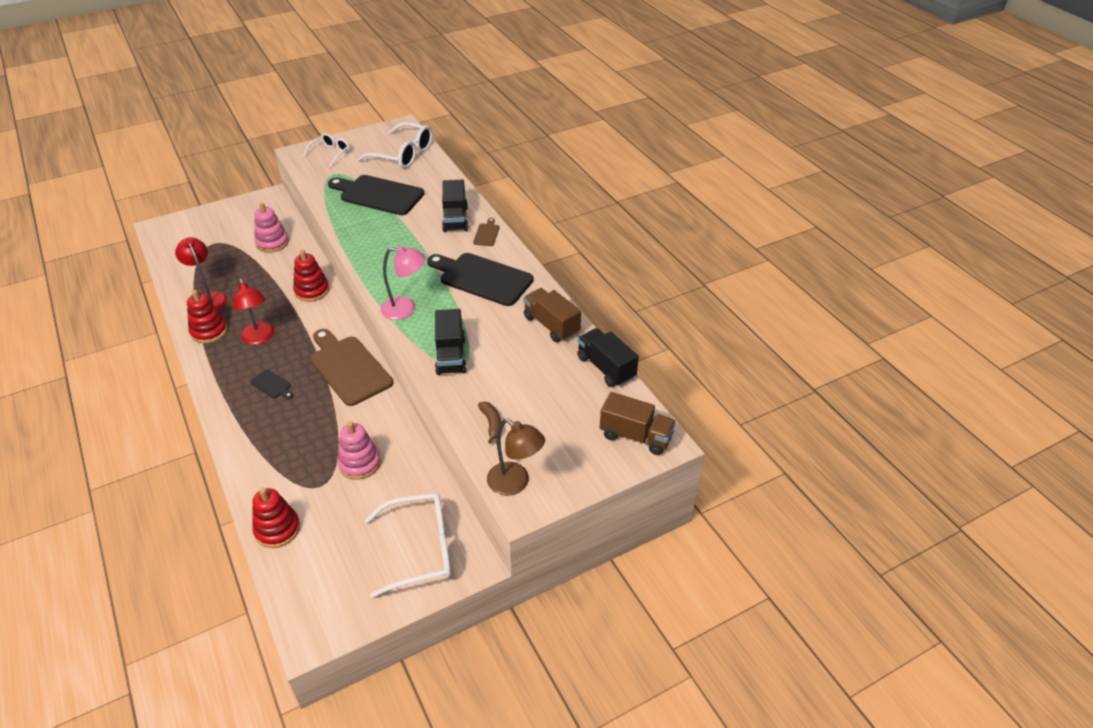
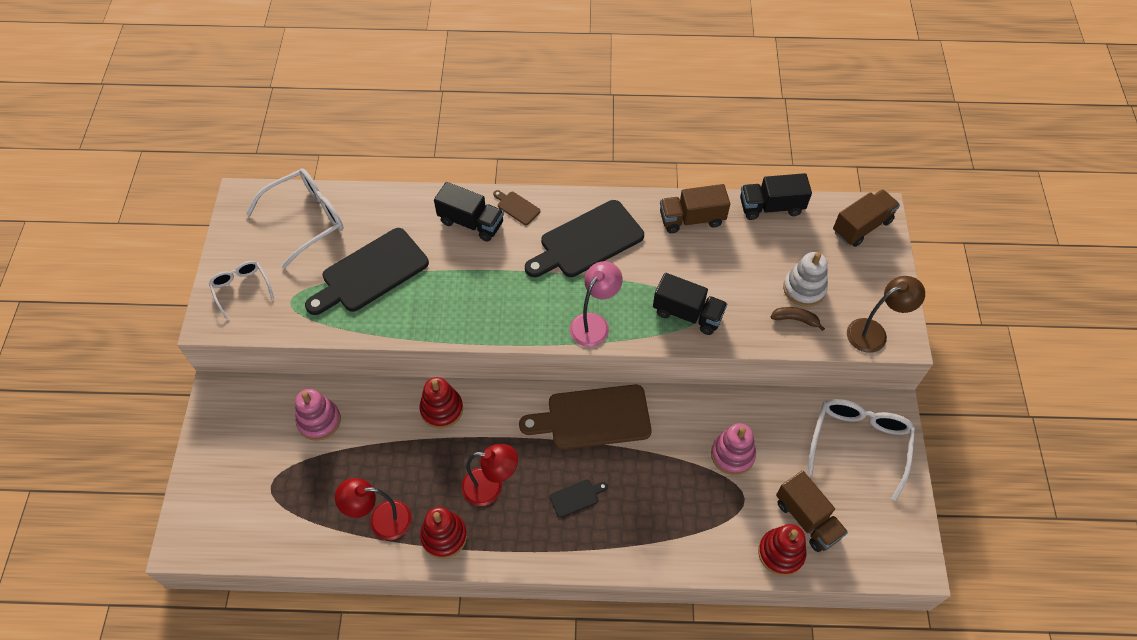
camera: 60 degrees left, 15 degrees up
(320, 536) = (807, 519): none -> brown truck
(530, 419) = (804, 289): none -> white stacking toy

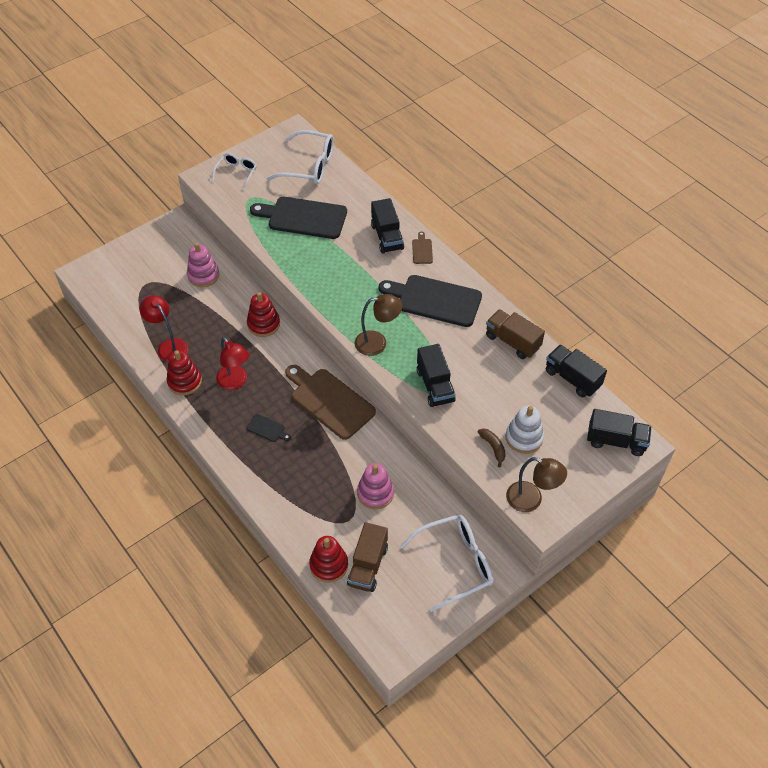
camera: 50 degrees right, 5 degrees down
(594, 323) = (377, 343): pink lamp -> brown lamp
(862, 226) = (616, 441): brown truck -> black truck

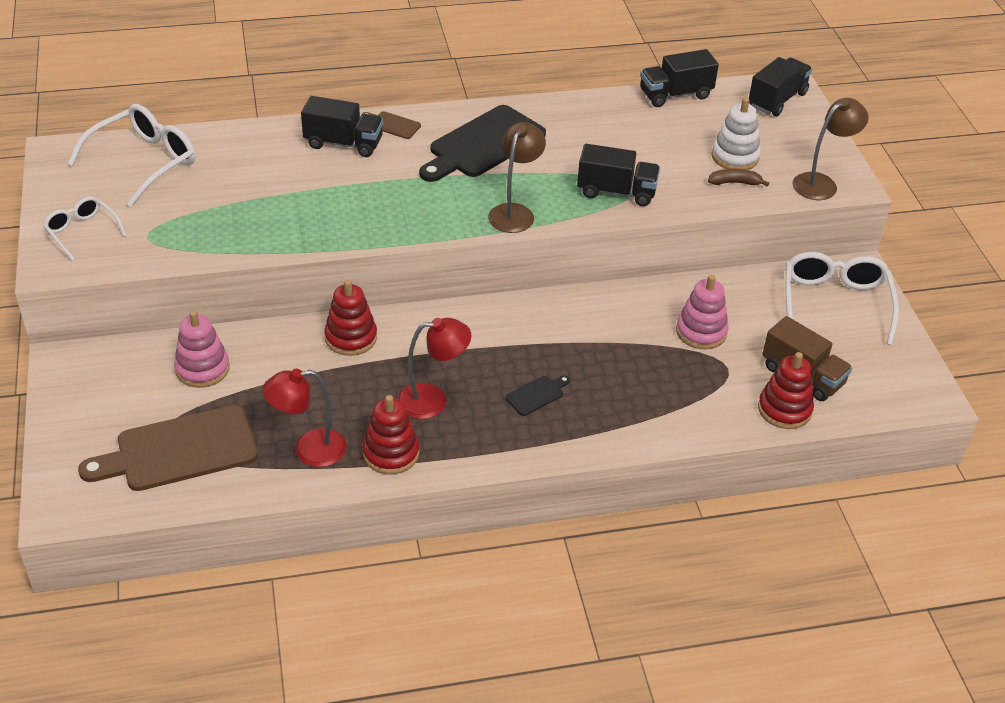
camera: 65 degrees left, 10 degrees down
(303, 217) = (238, 200): black cutting board -> none
(330, 401) = (532, 321): brown cutting board -> brown cutting board (179, 450)
(512, 342) = (593, 113): brown truck -> none

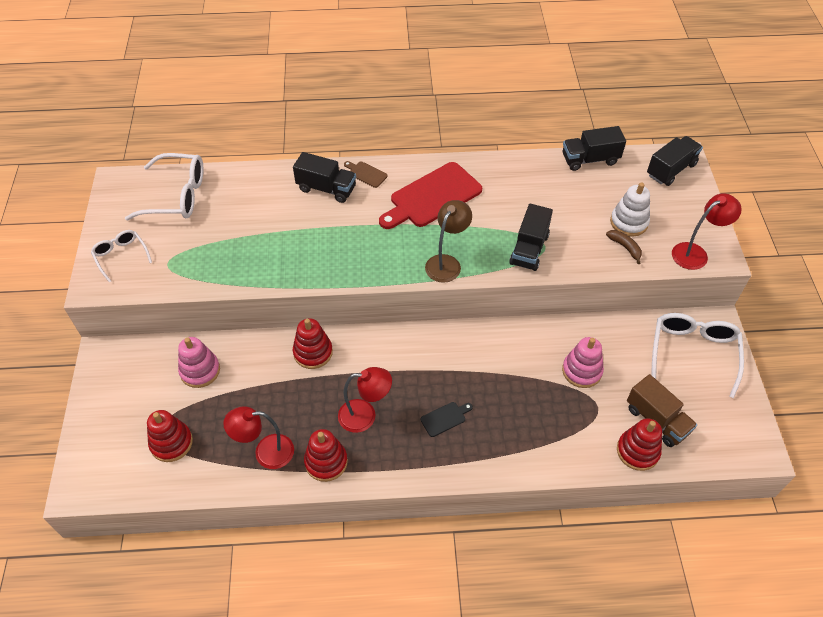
camera: 10 degrees right, 10 degrees up
(144, 162) = (176, 196): white glasses -> white glasses turned 45 degrees clockwise
(179, 450) = (171, 443): brown cutting board -> red stacking toy
(483, 144) = (432, 197): black cutting board -> red cutting board
(616, 192) = (529, 249): black truck -> black truck turned 90 degrees clockwise
(735, 183) = (625, 247): brown banana -> brown banana turned 45 degrees clockwise
(821, 183) = (695, 253): brown lamp -> red lamp

